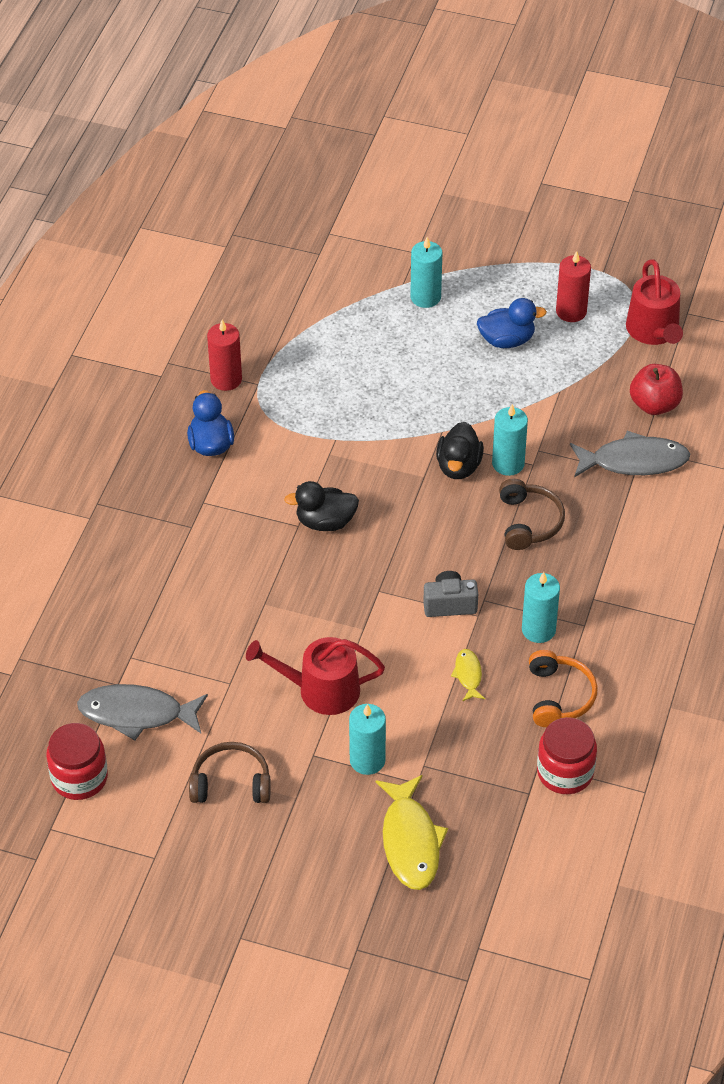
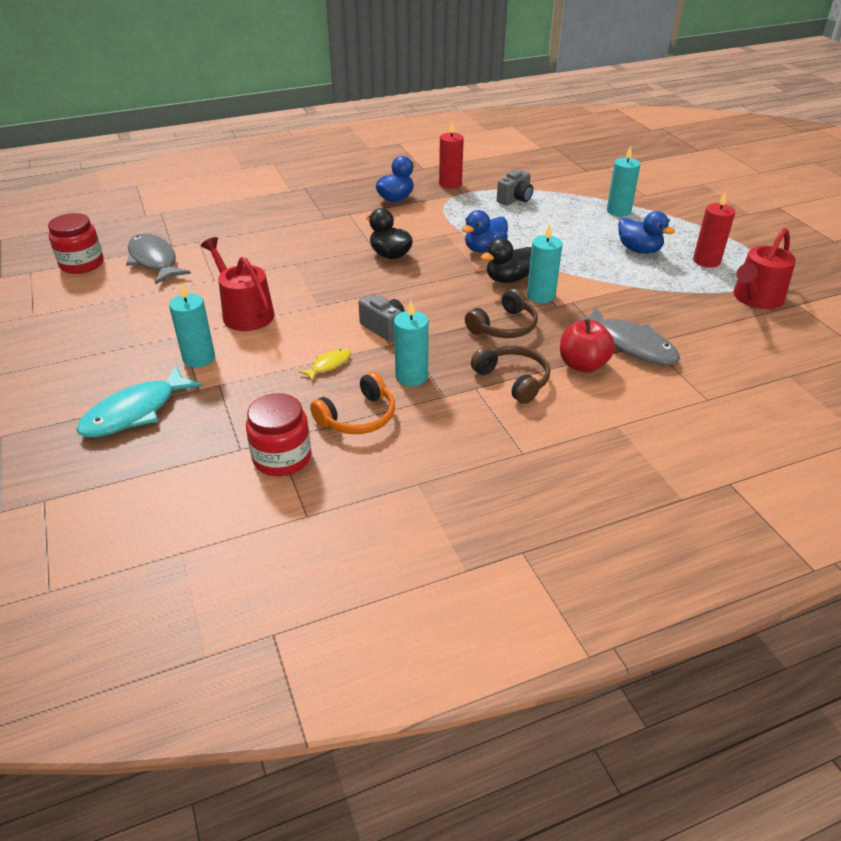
camera: 50 degrees right, 10 degrees down
(231, 783) = (125, 315): brown headphones -> brown headphones (513, 380)
(318, 354) = (515, 199): none -> grey camera
(389, 446) = (484, 249): none -> blue duck
(410, 841) = (135, 412): yellow fish -> turquoise fish
(654, 405) = (695, 329): red apple -> red apple (583, 365)

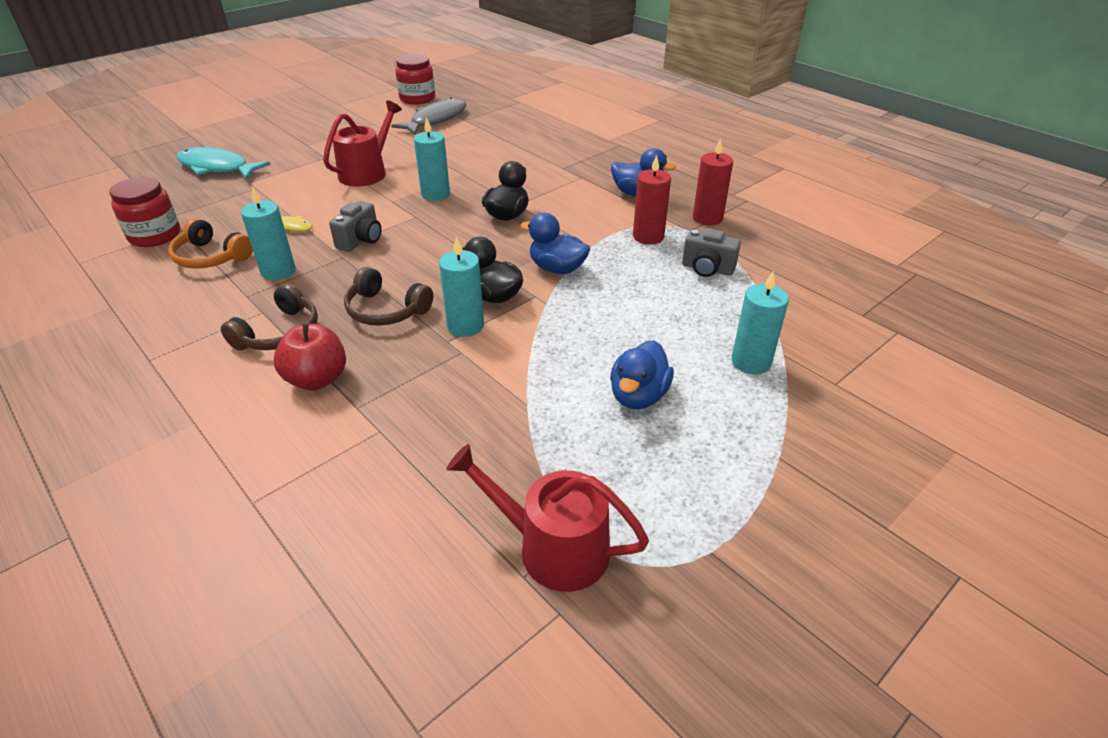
camera: 70 degrees right, 0 degrees up
(199, 358) = (292, 171): turquoise candle -> turquoise candle (435, 194)
(630, 345) = (371, 415): grey fish -> none
(706, 261) = (650, 475): red candle -> red candle (648, 237)

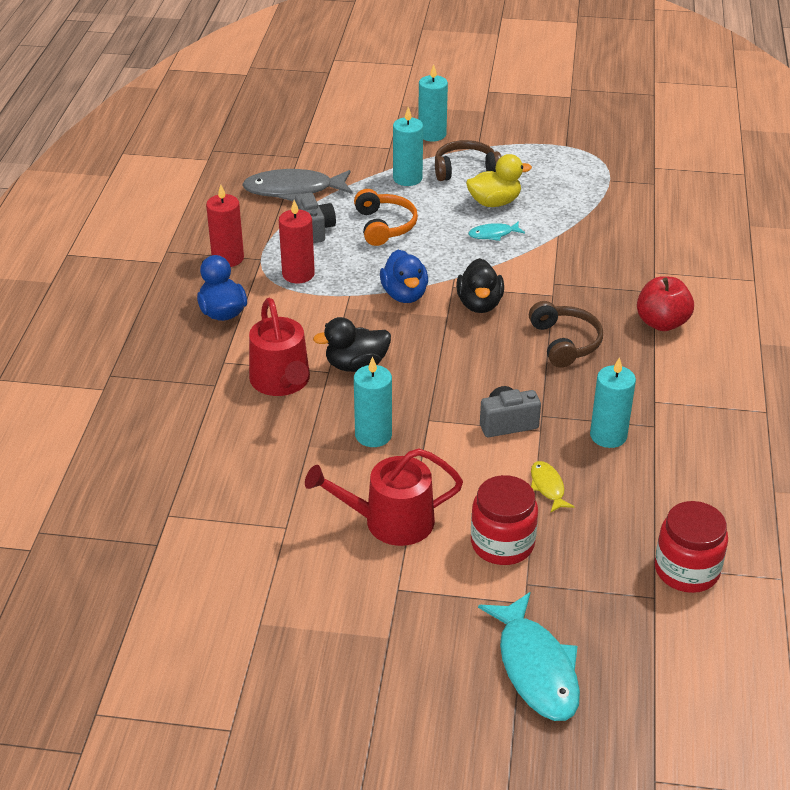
camera: 130 degrees left, 0 degrees up
(211, 257) = (652, 495): orange headphones -> orange headphones (384, 226)
(279, 333) = (657, 373): brown headphones -> brown headphones (465, 170)
(417, 99) = (124, 650): red jar -> red jar (502, 543)
(436, 120) = (184, 572): grey fish -> grey fish (293, 190)
(465, 326) = (528, 297): turquoise candle -> turquoise candle (432, 134)
(553, 548) = (629, 183): red watering can -> red watering can (282, 381)
(582, 361) = (493, 234): none -> turquoise fish
(638, 396) = (494, 202): blue duck -> yellow duck

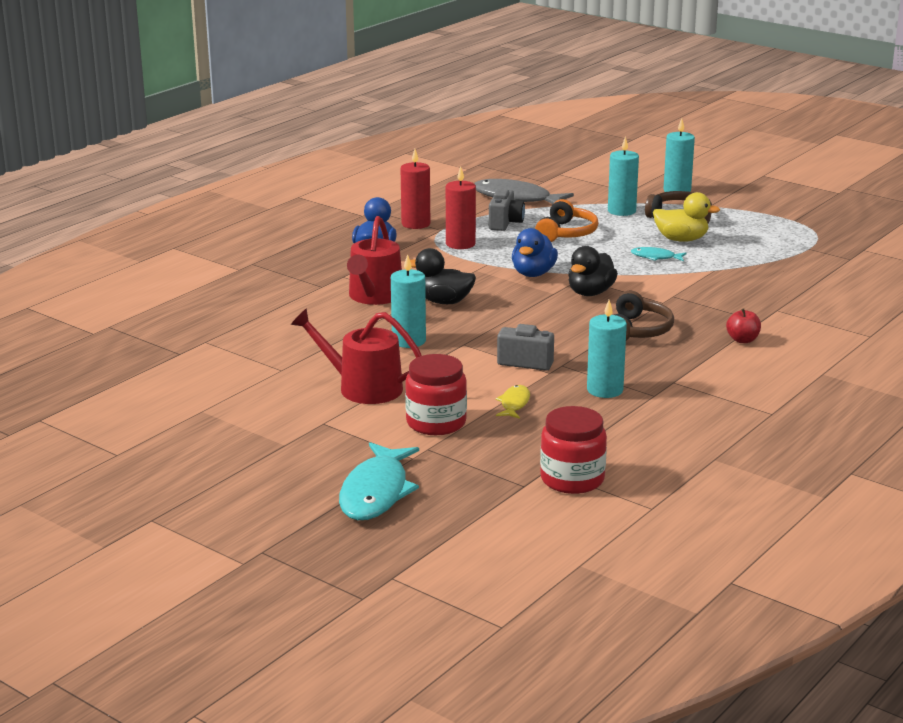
camera: 30 degrees right, 15 degrees down
(662, 323) = (742, 340): red apple -> red apple, size x0.61

